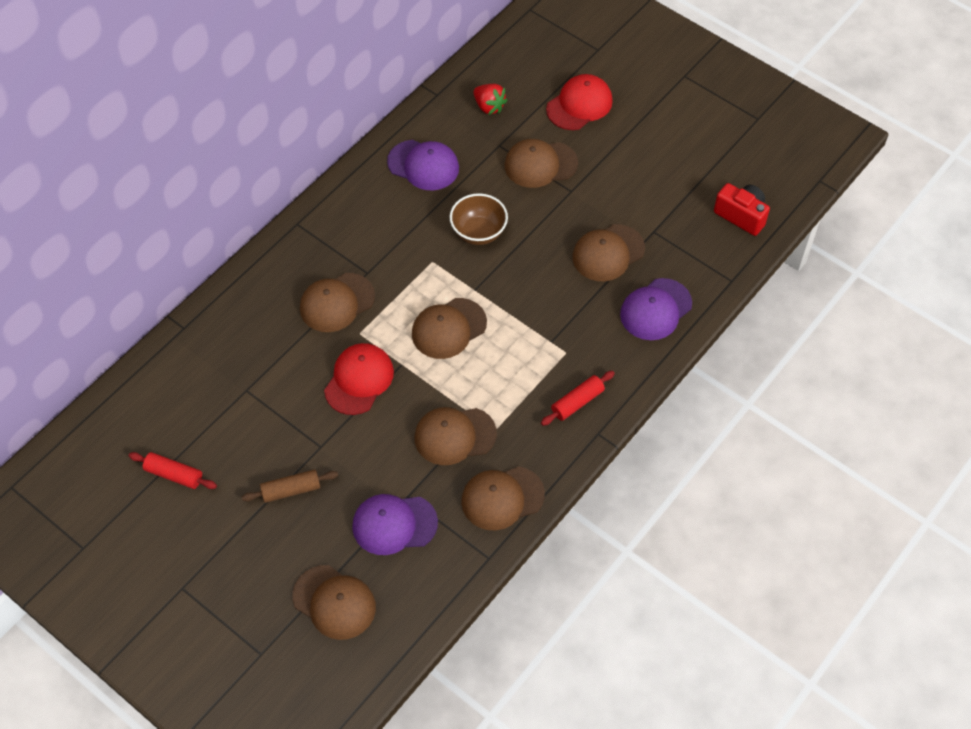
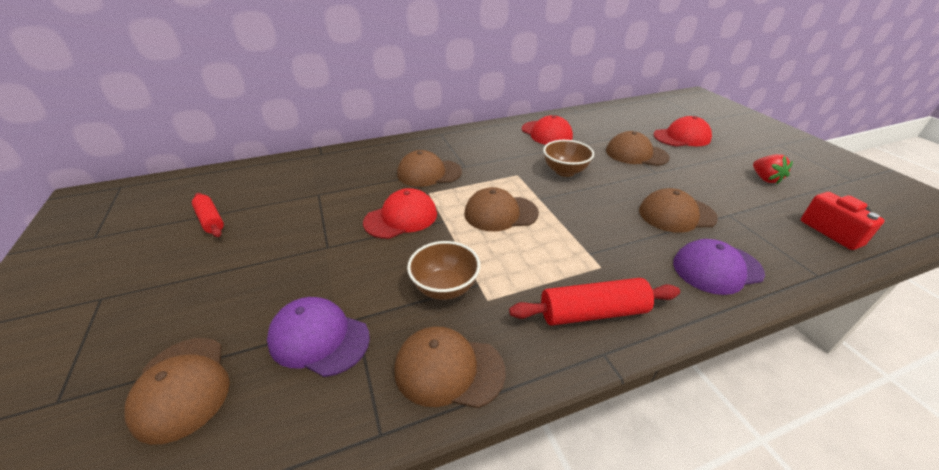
camera: 30 degrees right, 20 degrees down
(291, 490) = (270, 266): brown rolling pin -> none
(423, 165) = (546, 133): purple cap -> red cap
(454, 436) = (445, 288): brown cap -> brown bowl
(489, 106) = (611, 123): red strawberry -> red strawberry (765, 179)
(577, 402) = (592, 313): red rolling pin -> red rolling pin, size x1.53

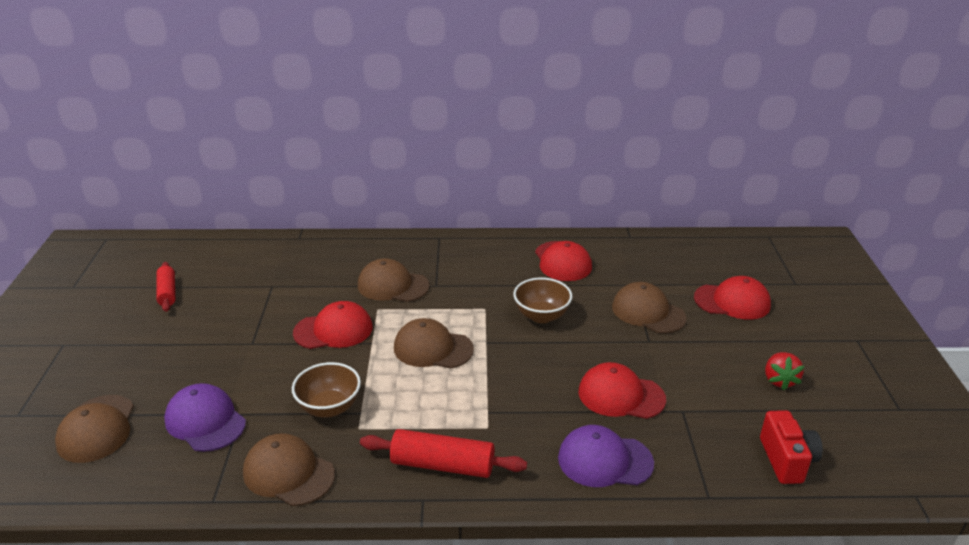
camera: 20 degrees right, 5 degrees down
(676, 214) = (621, 395): brown cap -> red cap

